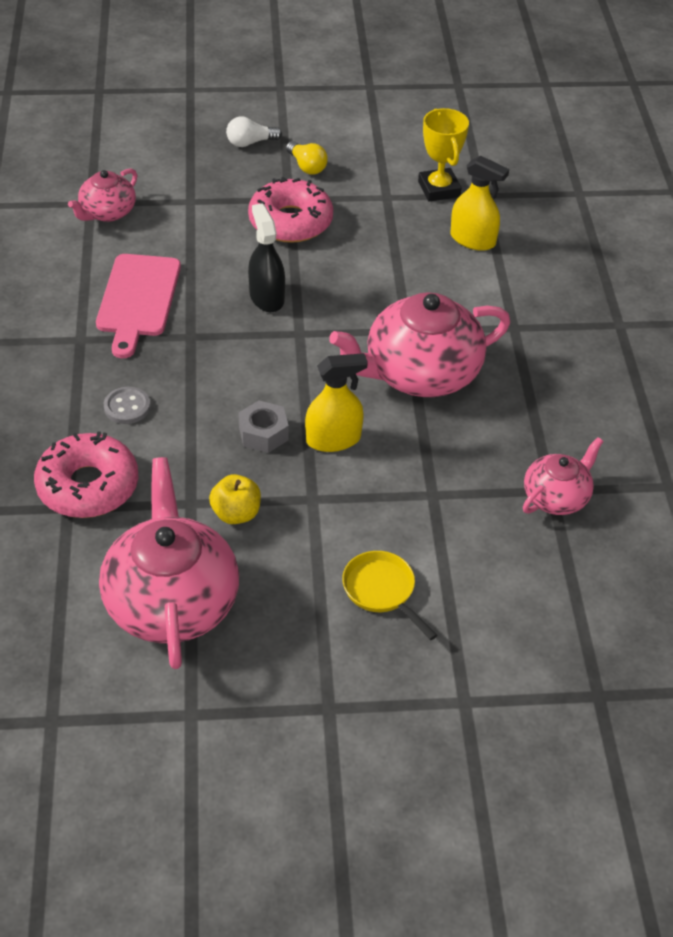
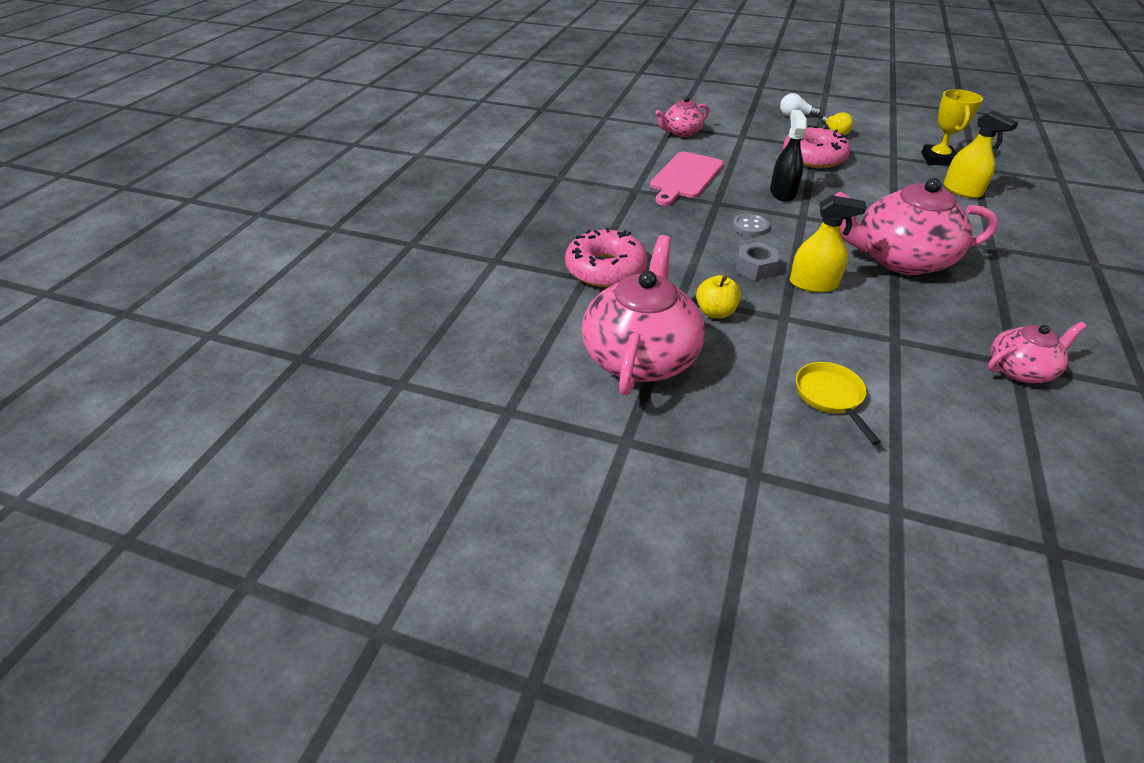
camera: 25 degrees right, 5 degrees down
(127, 407) = (654, 231): grey button -> grey button (750, 226)

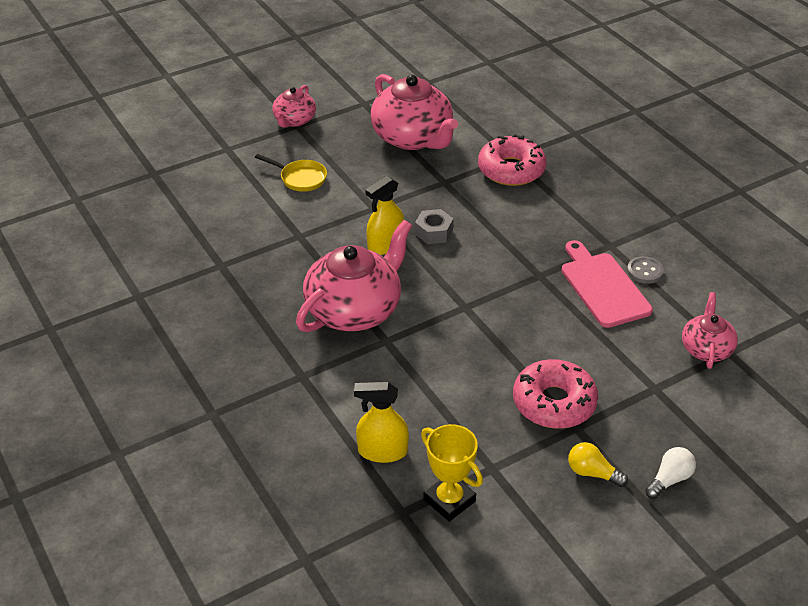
camera: 130 degrees right, 0 degrees up
(715, 312) = (413, 185): yellow apple -> none
(750, 226) = (485, 268): grey button -> grey button (645, 271)
(782, 193) = (513, 325): black spray bottle -> none
(1020, 370) = (215, 262): pink teapot -> pink teapot (294, 120)

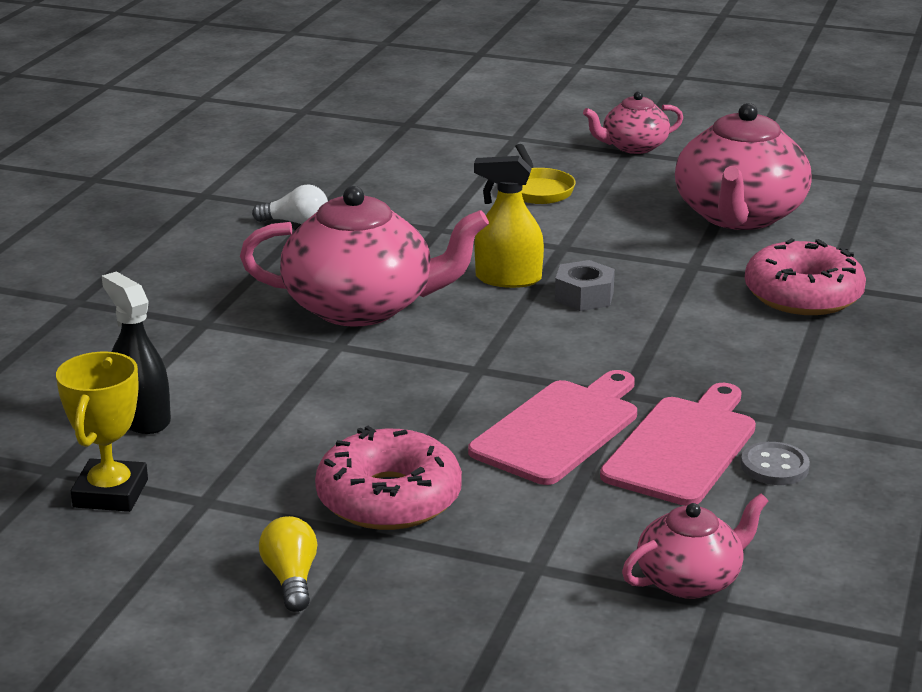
camera: 50 degrees right, 15 degrees down
(382, 451) = (142, 418): yellow spray bottle -> black spray bottle
(549, 314) = (559, 429): none -> pink cutting board
(669, 479) = (360, 649): white light bulb -> white light bulb (296, 223)

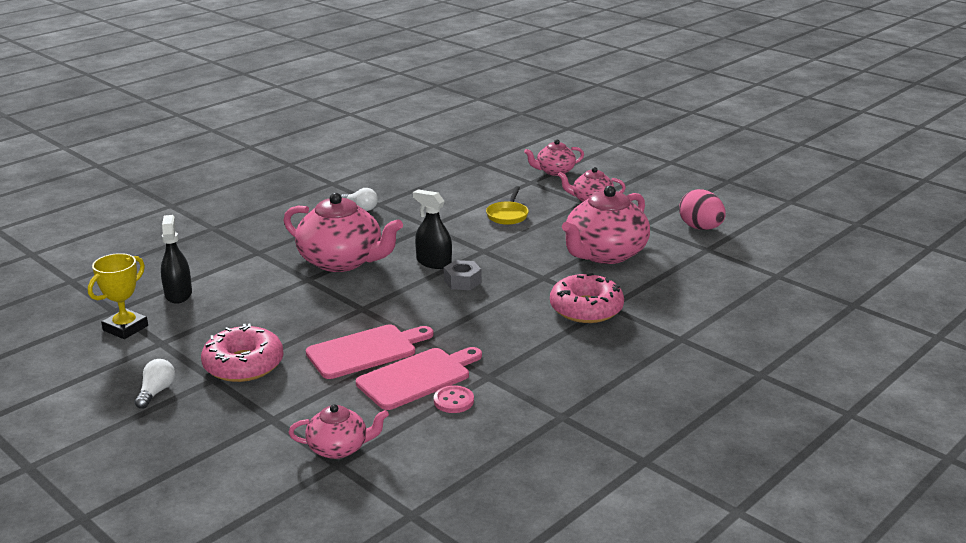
camera: 25 degrees right, 0 degrees up
(291, 579) = (156, 392): yellow light bulb -> white light bulb
(508, 279) = (433, 262): yellow spray bottle -> black spray bottle
(532, 116) = (554, 171): none -> pink teapot
(774, 466) = (453, 401): grey button -> pink button
(824, 156) = (700, 228): none -> pink egg

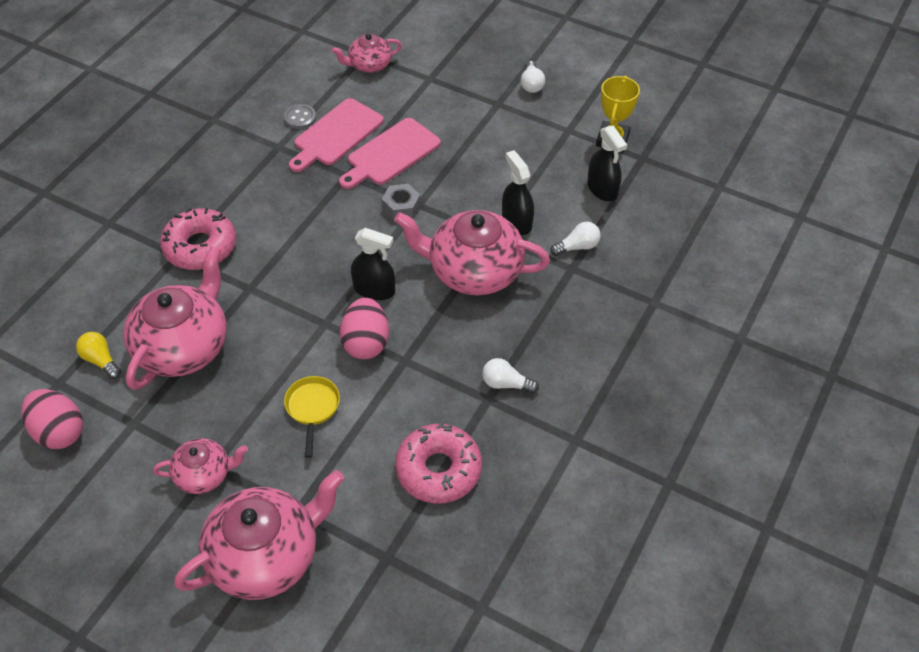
camera: 165 degrees right, 25 degrees up
(241, 263) = (577, 247): none -> white light bulb
(243, 365) = (484, 121): pink donut -> pink donut (438, 469)
(279, 284) = (517, 221): none -> black spray bottle
(453, 401) = (300, 118): pink button -> grey button
(454, 237) = (366, 343): none -> pink egg
(462, 281) = (333, 263): grey nut -> grey nut (401, 207)
(554, 171) = (266, 556): pink teapot -> pink teapot, size x1.85
(674, 255) = (101, 360): none -> yellow light bulb

